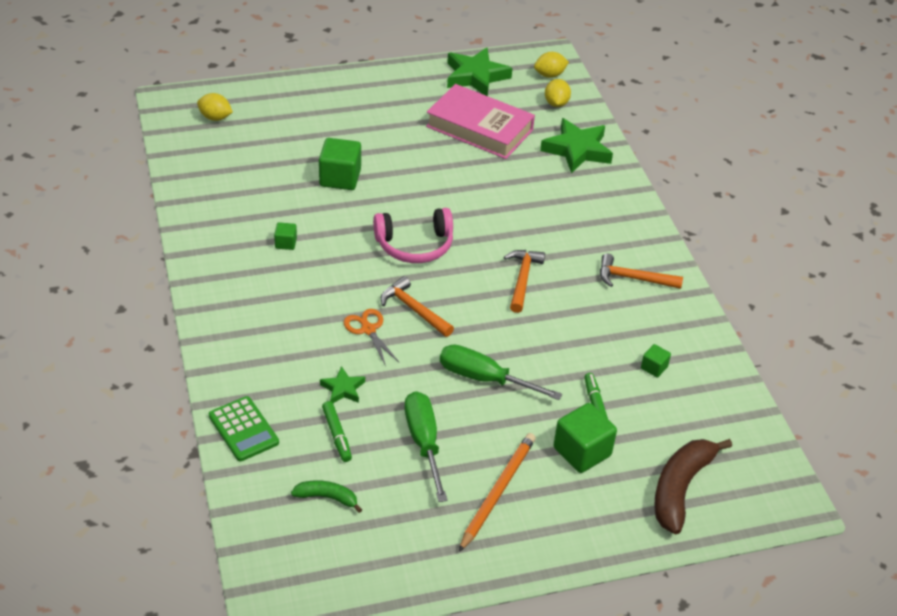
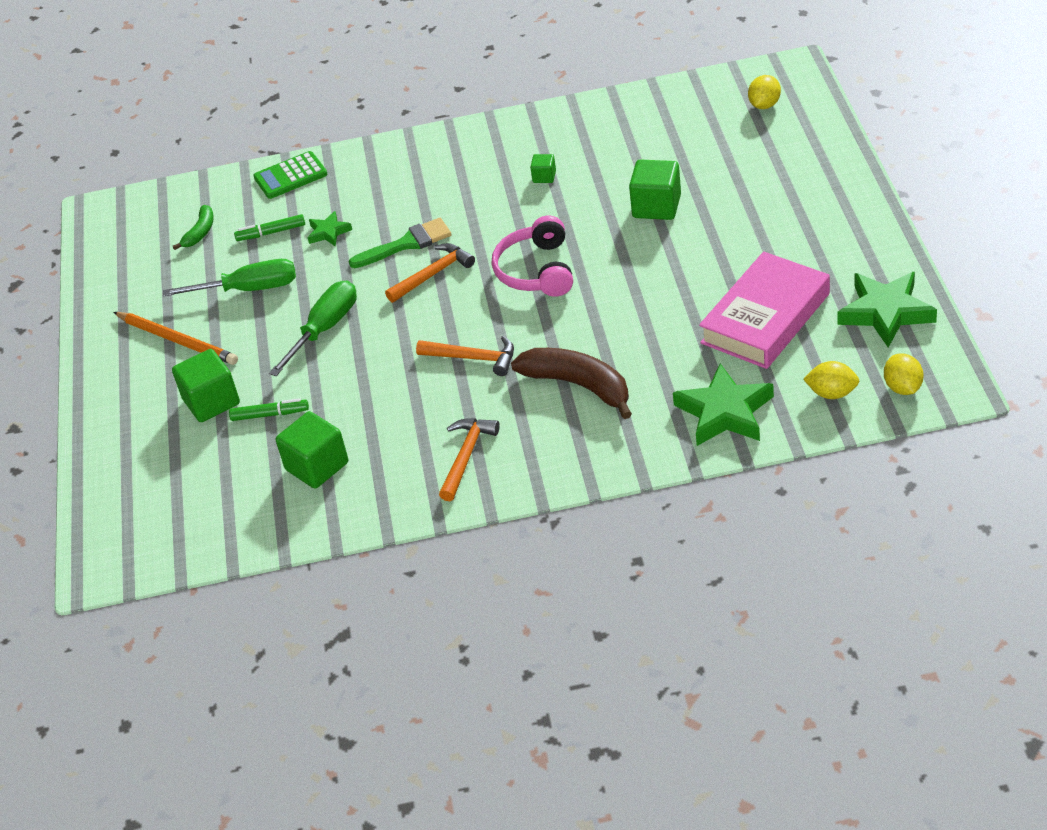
camera: 105 degrees right, 0 degrees up
(368, 330) = (407, 244): orange scissors -> green brush
(654, 367) = (317, 466): green cube -> green cube, size x1.97
(680, 488) = (145, 476): brown banana -> brown banana (579, 385)

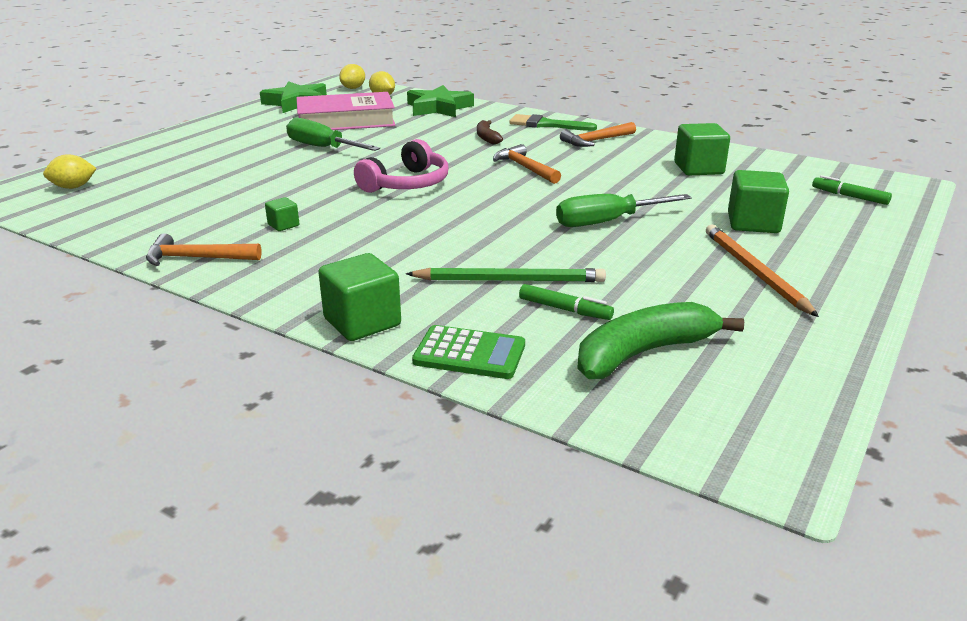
camera: 145 degrees left, 15 degrees down
(200, 232) = (643, 353): green banana -> green banana, size x1.89
(248, 289) = (643, 276): green screwdriver -> green screwdriver (323, 148)
(270, 415) = (708, 199): green marker -> green marker (849, 196)
(328, 232) = (510, 280): green star -> green pencil
(407, 244) = (460, 239): green brush -> green brush (546, 124)
(433, 274) = (476, 213): orange hammer -> orange hammer (197, 258)
(579, 385) = (487, 138): brown banana -> brown banana, size x0.53
(656, 206) = (270, 176): green cube -> green cube (362, 322)

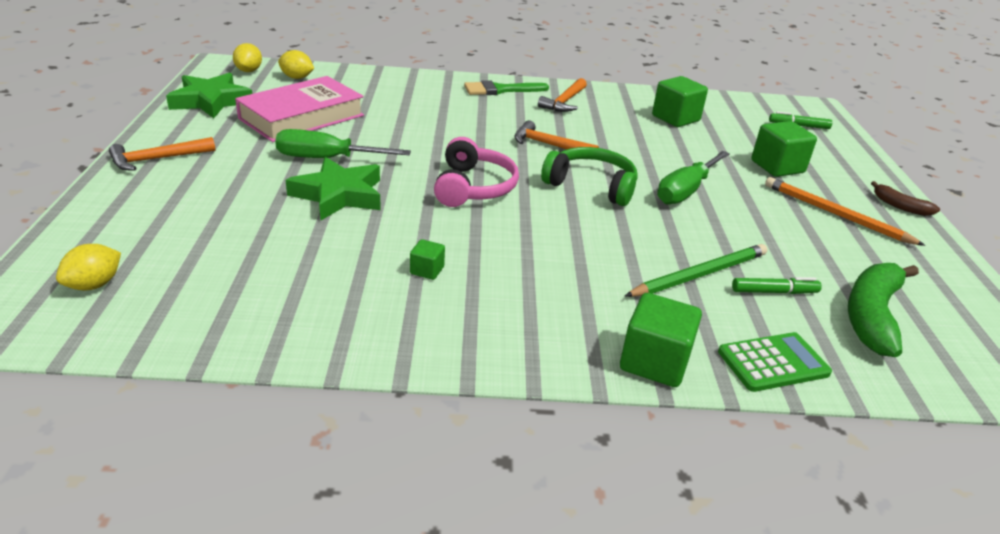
camera: 35 degrees left, 5 degrees up
(197, 258) = (398, 340): orange hammer -> orange hammer (158, 159)
(438, 108) = (375, 84): green star -> green star (338, 195)
(487, 138) = (470, 115): brown banana -> brown banana (900, 206)
(516, 201) = (591, 186): none -> green headphones

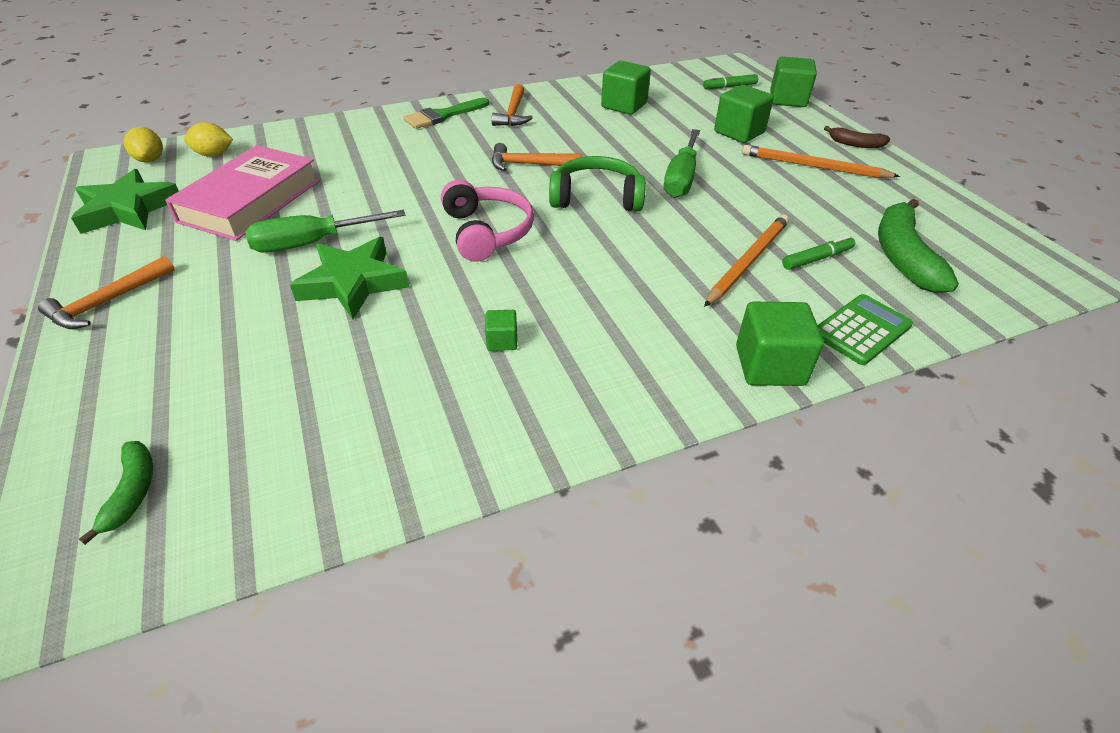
camera: 20 degrees left, 10 degrees up
(94, 285) = (132, 492): yellow lemon -> green banana
(699, 274) = (748, 261): green pencil -> orange pencil
(854, 150) = (787, 100): none -> green cube

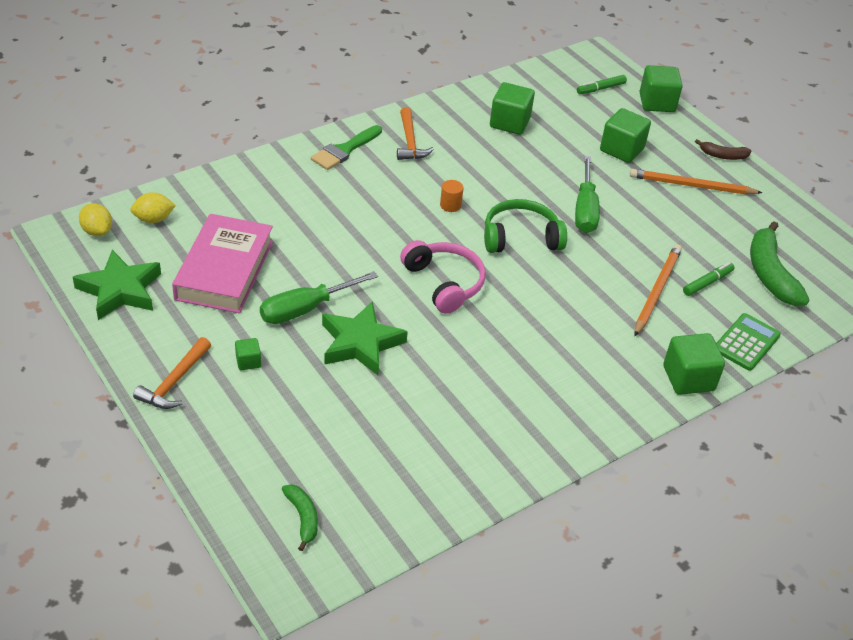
camera: 15 degrees left, 0 degrees up
(502, 341) = (497, 380): green cube -> green cube (248, 361)
(529, 164) = (450, 205): orange hammer -> orange cylinder

